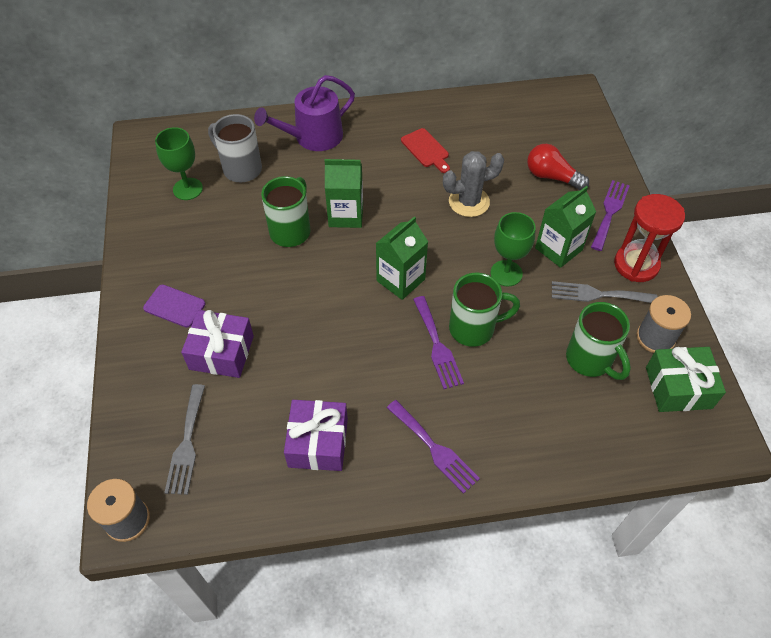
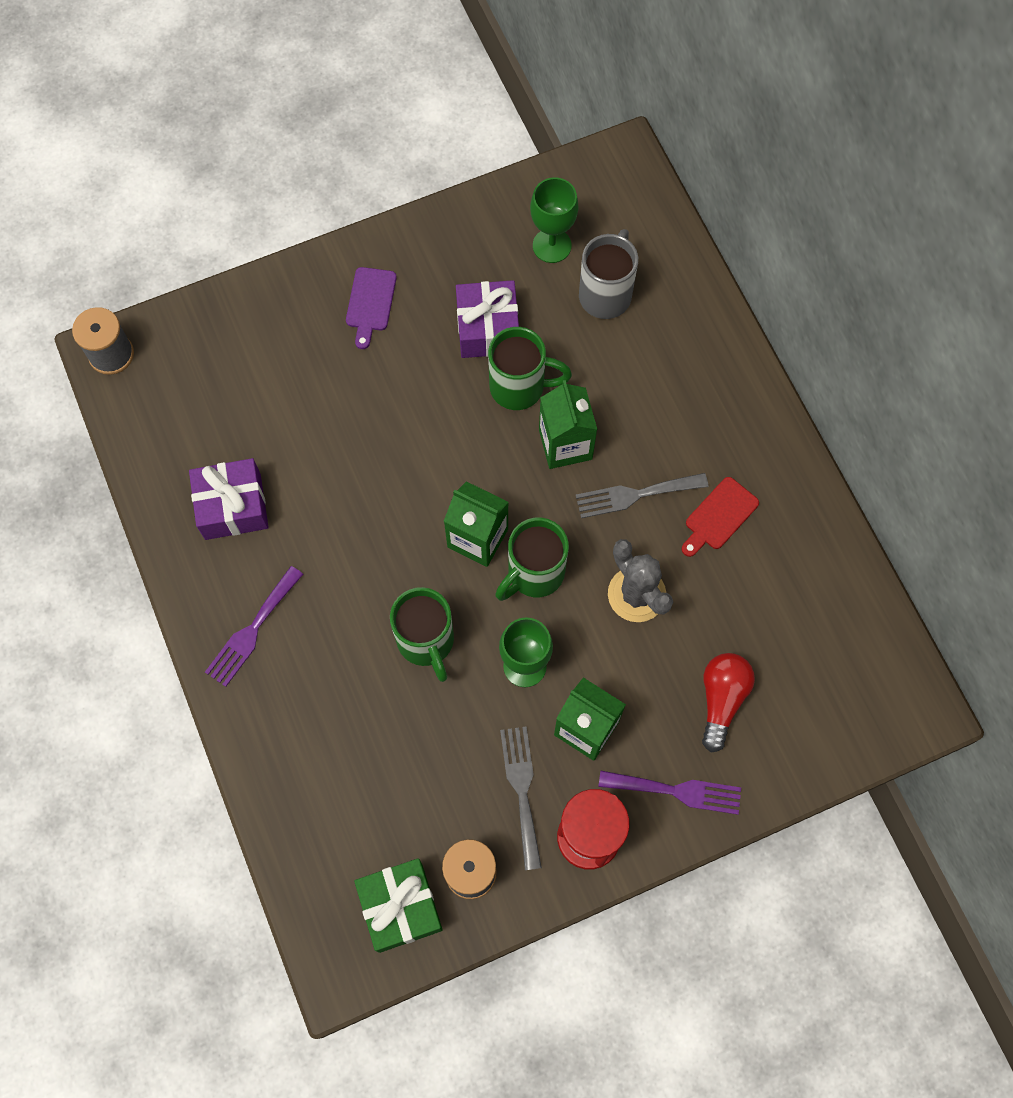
camera: 75 degrees right, 15 degrees up
(186, 444) = (203, 377): grey fork -> grey fork (635, 495)
(221, 352) = (321, 371): purple gift -> purple gift (487, 328)
(313, 137) = (693, 363): purple watering can -> none
(437, 346) = (390, 604): purple fork -> none
(590, 360) = (414, 792): green mug -> green mug (534, 573)

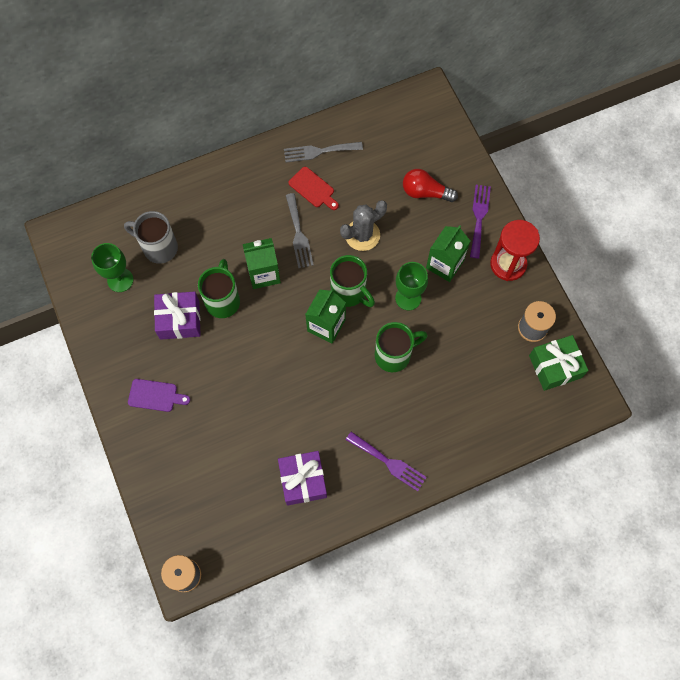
camera: 90 degrees left, 0 degrees up
(522, 790) = (483, 300): grey fork -> grey fork (319, 151)

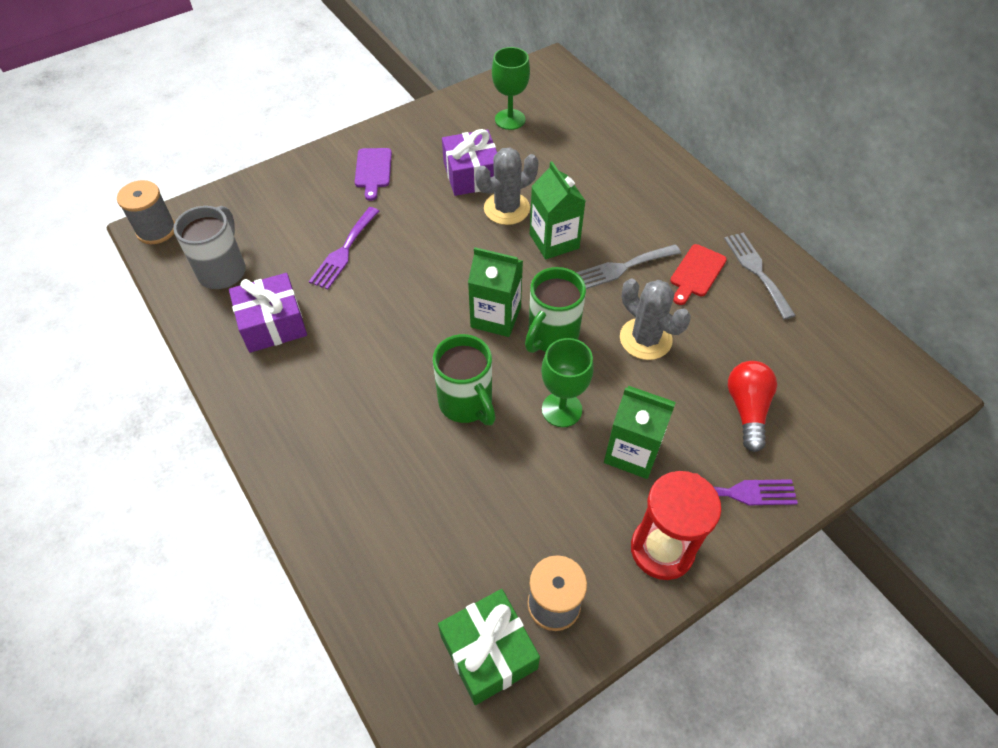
camera: 80 degrees right, 15 degrees down
(159, 247) = (560, 143): grey mug -> grey mug (223, 270)
(223, 300) = (506, 208): green mug -> grey cactus
(388, 462) = (301, 419): purple fork -> purple fork (344, 251)

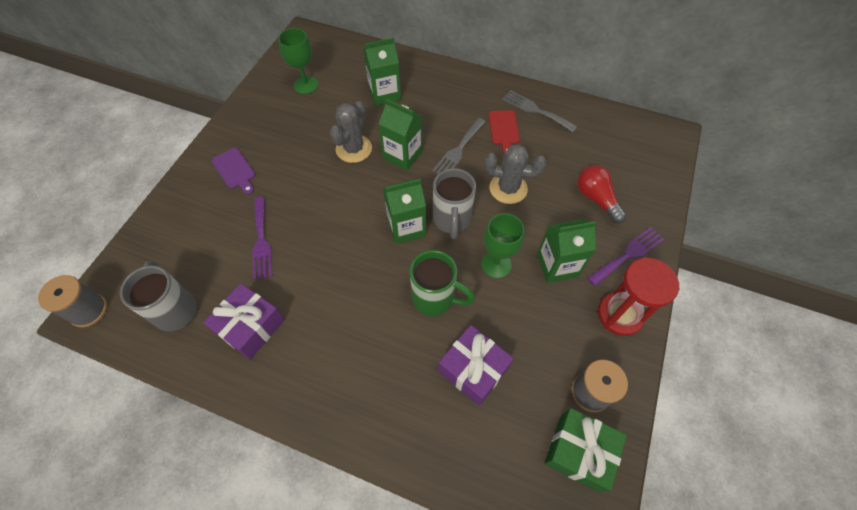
camera: 35 degrees left, 5 degrees up
(471, 175) = (310, 137): purple gift -> purple gift (473, 369)
(551, 336) = (451, 220): green mug -> grey mug
(587, 167) = (384, 94): none -> green carton

